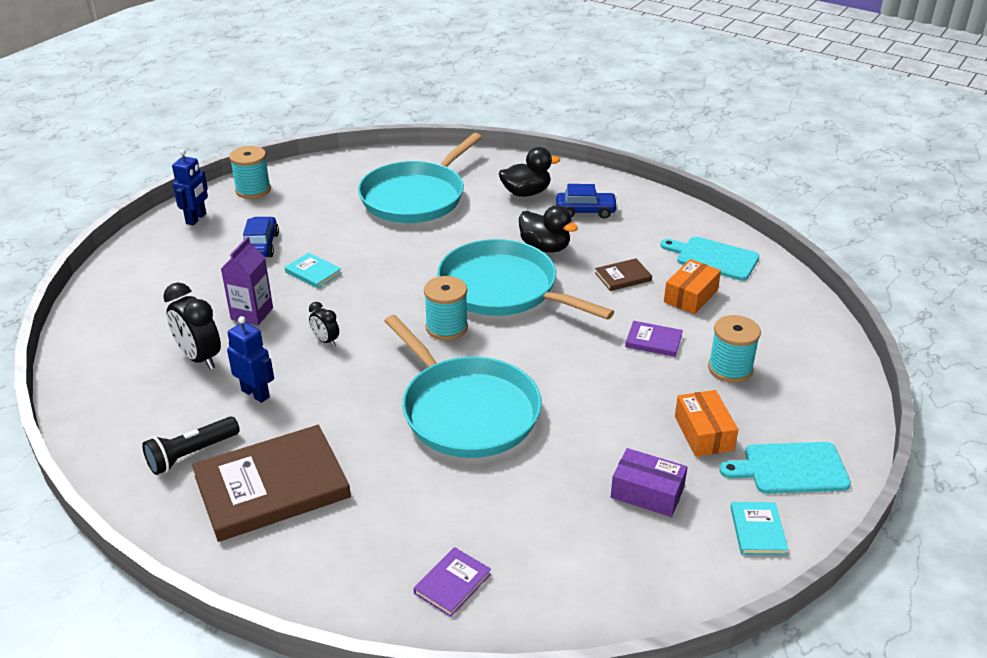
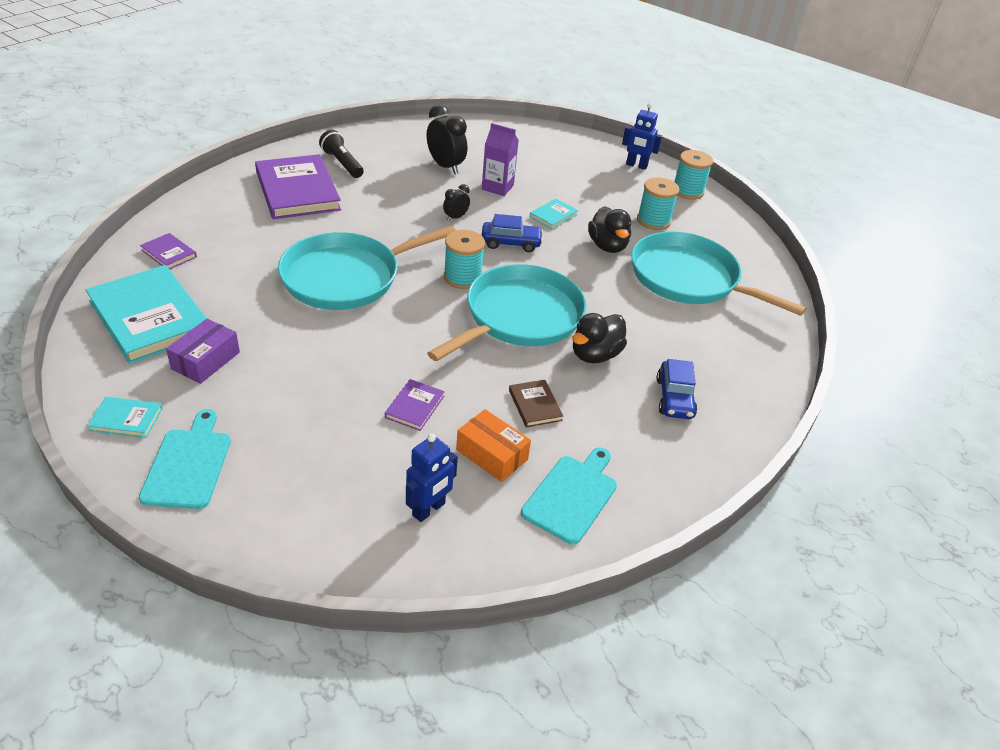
camera: 90 degrees right, 5 degrees up
(199, 358) = (445, 166): black clock -> black clock turned 90 degrees clockwise
(256, 393) = (398, 187): blue robot -> blue robot (429, 509)
(261, 245) = (595, 193): blue car -> blue car (511, 243)
(272, 487) = (297, 191): brown book -> purple book
(526, 193) = (710, 356): black duck -> black duck (607, 246)
(591, 562) = (150, 317): none -> turquoise book
(703, 433) = (263, 413): orange box -> none
(730, 368) = (353, 457): turquoise spool -> turquoise spool (653, 221)

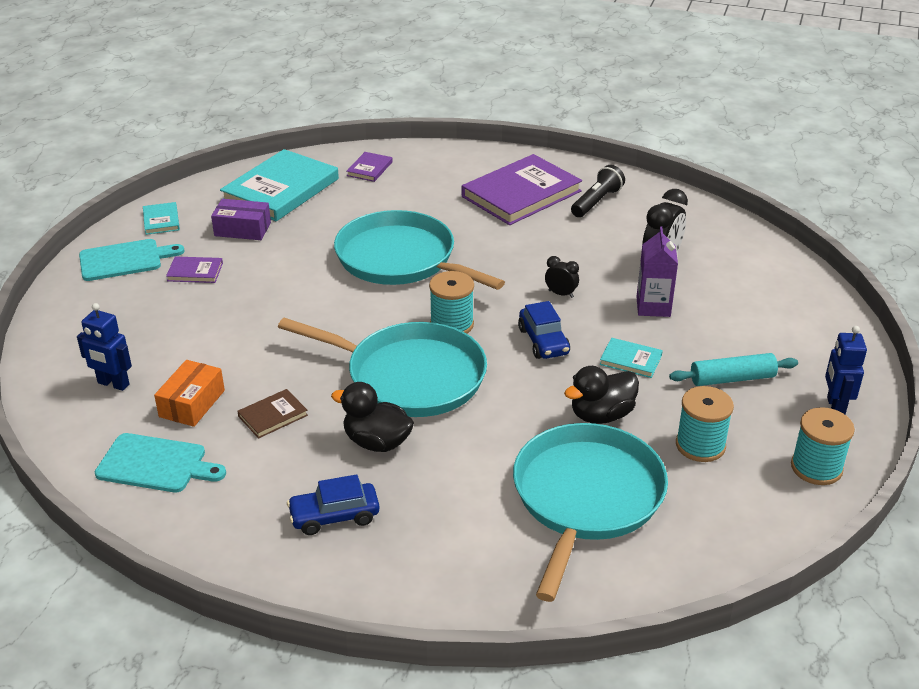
camera: 75 degrees right, 5 degrees down
(414, 407) = (236, 345): purple book -> purple book (195, 272)
(593, 187) = (732, 378): none -> turquoise rolling pin

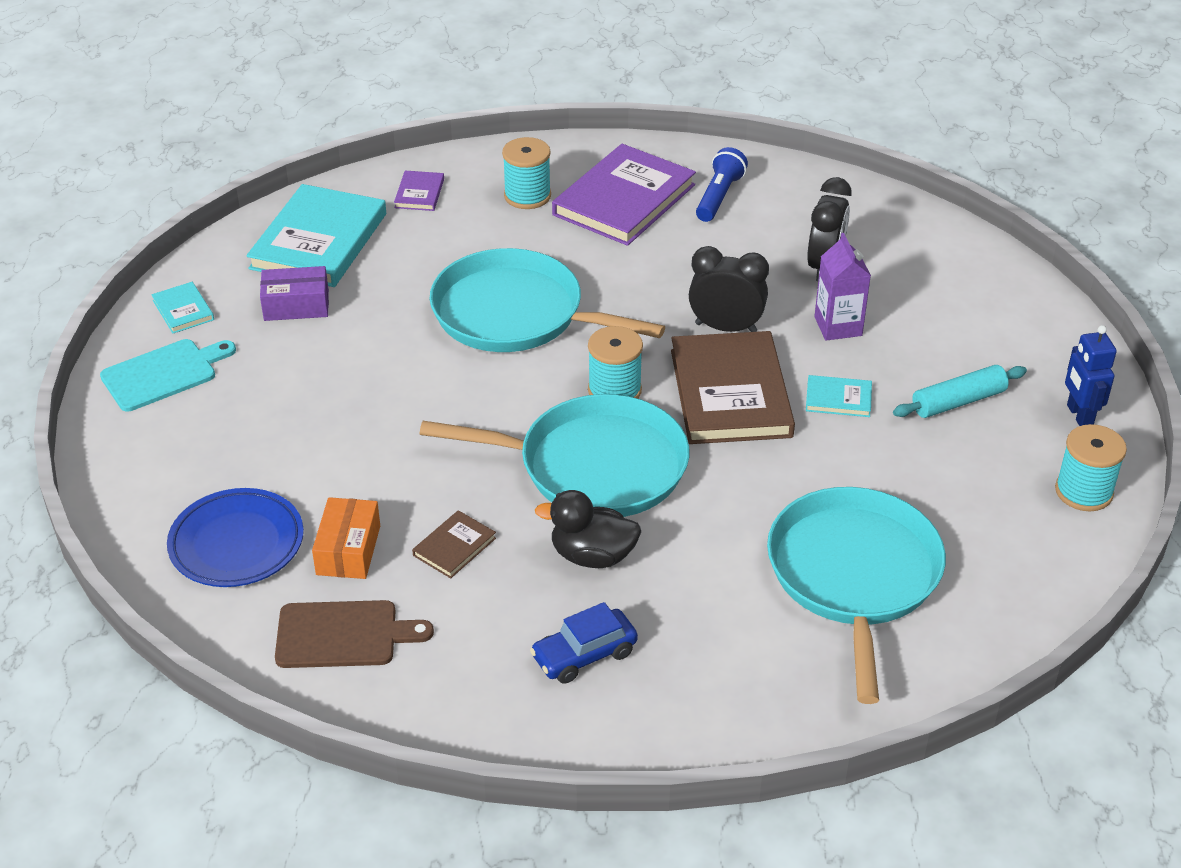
camera: 15 degrees left, 5 degrees up
(113, 384) = (237, 543): blue robot -> blue plate
(156, 464) = (343, 635): turquoise cutting board -> brown cutting board
(195, 272) = (264, 375): purple book -> none
(543, 341) = (730, 393): blue car -> brown book
(561, 294) = (726, 328): black clock -> black clock, size x1.86
(597, 202) = (719, 197): black flashlight -> blue flashlight
(601, 415) = (832, 473): black duck -> none
(700, 445) = (953, 489): turquoise spool -> turquoise spool (527, 196)

